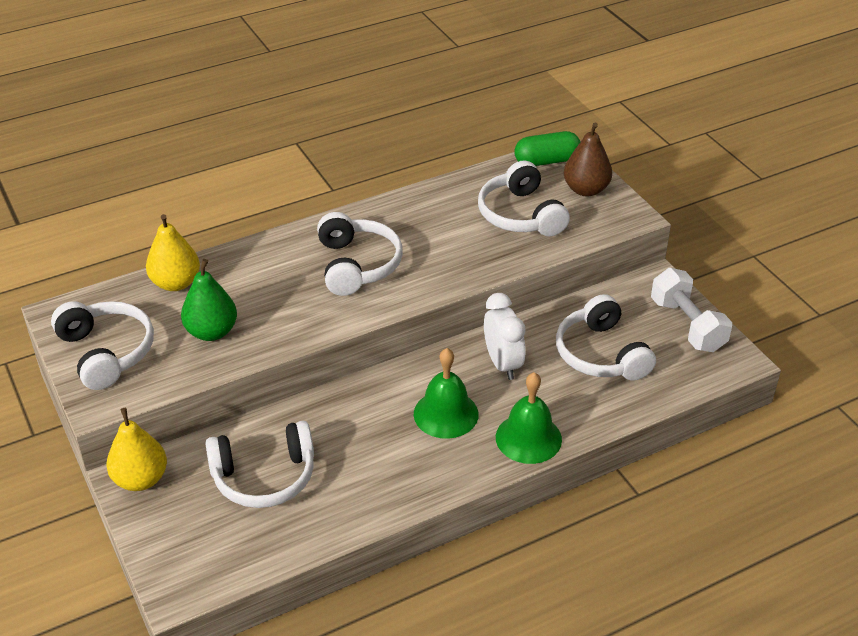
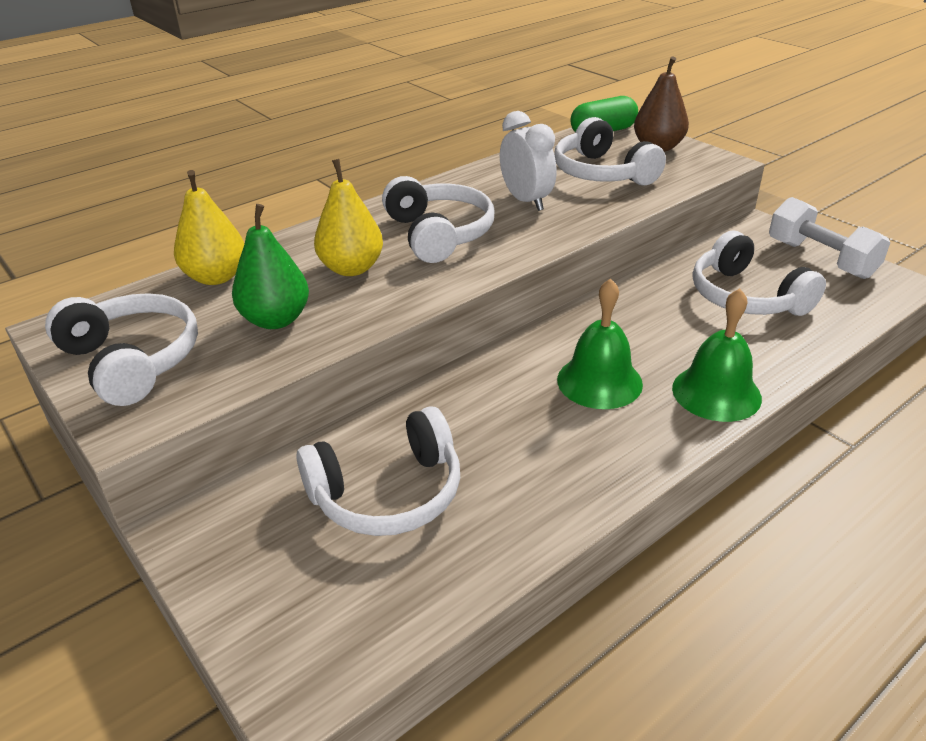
camera: 10 degrees left, 5 degrees down
(141, 479) = (206, 525): yellow pear -> yellow pear (352, 268)
(502, 364) = (640, 321): white clock -> white clock (526, 201)

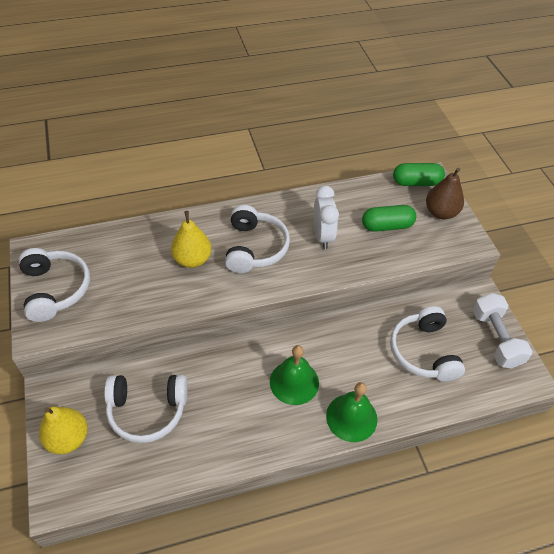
camera: 20 degrees right, 15 degrees up
(216, 277) = (121, 239): yellow pear -> yellow pear (68, 438)
(276, 320) = (134, 286): green pear -> none
(602, 173) = (387, 226): white headphones -> green capsule

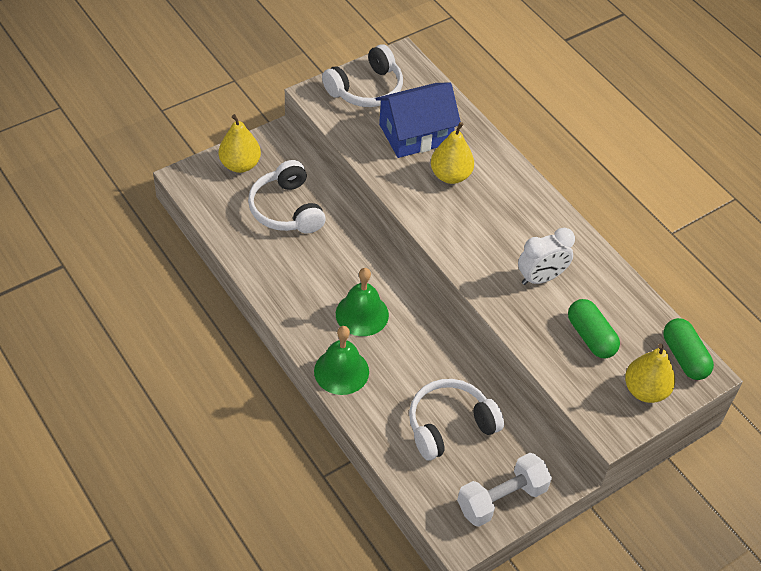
camera: 70 degrees right, 0 degrees up
(132, 269) = (415, 134): none -> blue house
(254, 248) = (492, 221): white headphones -> none
(440, 212) = (645, 390): brown pear -> yellow pear

